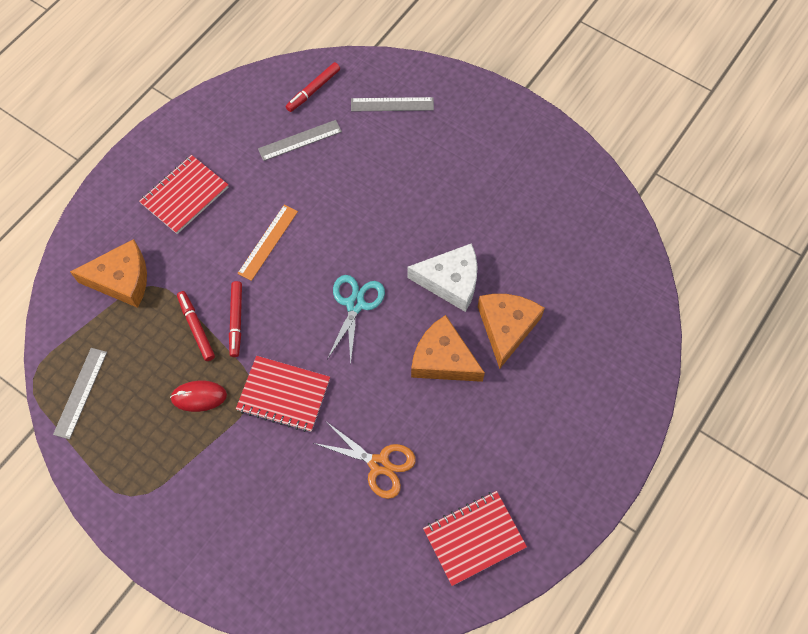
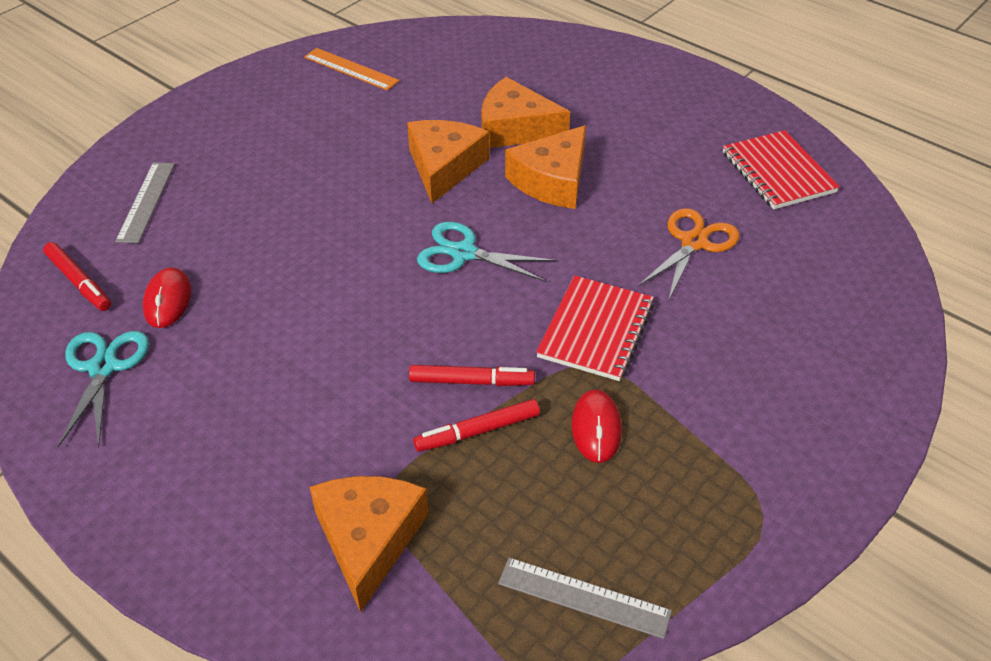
camera: 85 degrees left, 20 degrees down
(185, 195) = (221, 448): red notebook -> none
(243, 123) = (103, 368): none -> turquoise scissors
(268, 242) = (341, 342): orange ruler -> orange ruler (351, 69)
(300, 140) = (167, 300): grey ruler -> red mouse
(450, 281) = (444, 167): white cheese -> orange cheese

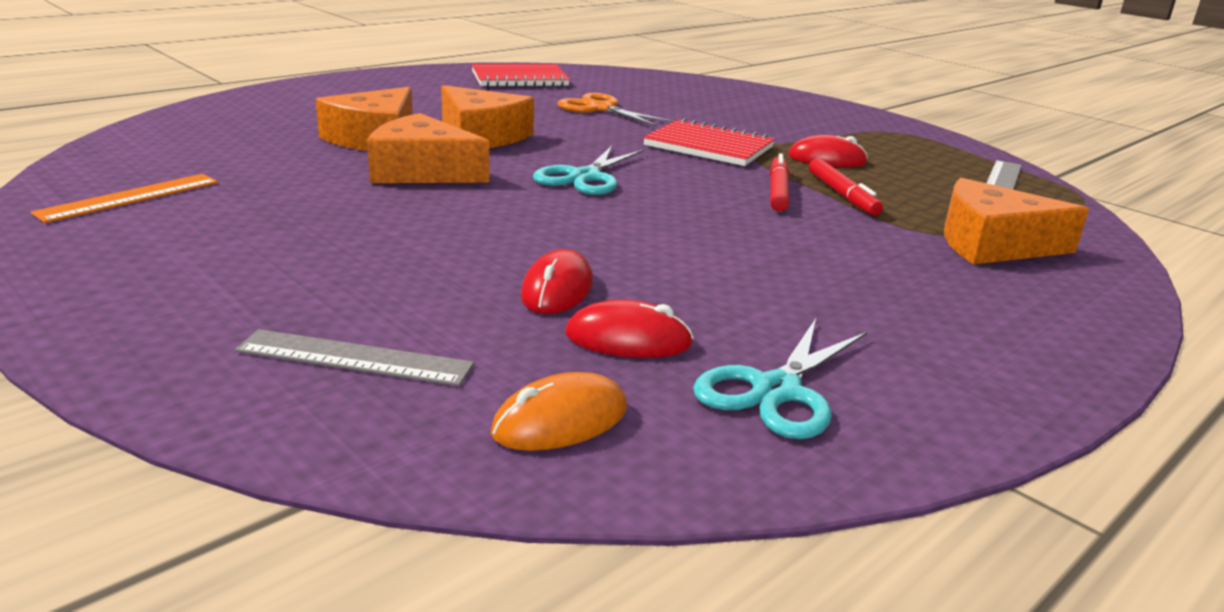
camera: 85 degrees left, 20 degrees down
(79, 282) = (560, 421): red marker -> orange mouse
(103, 368) = (776, 390): turquoise scissors -> turquoise scissors turned 60 degrees counterclockwise
(236, 263) = (557, 289): none -> red mouse

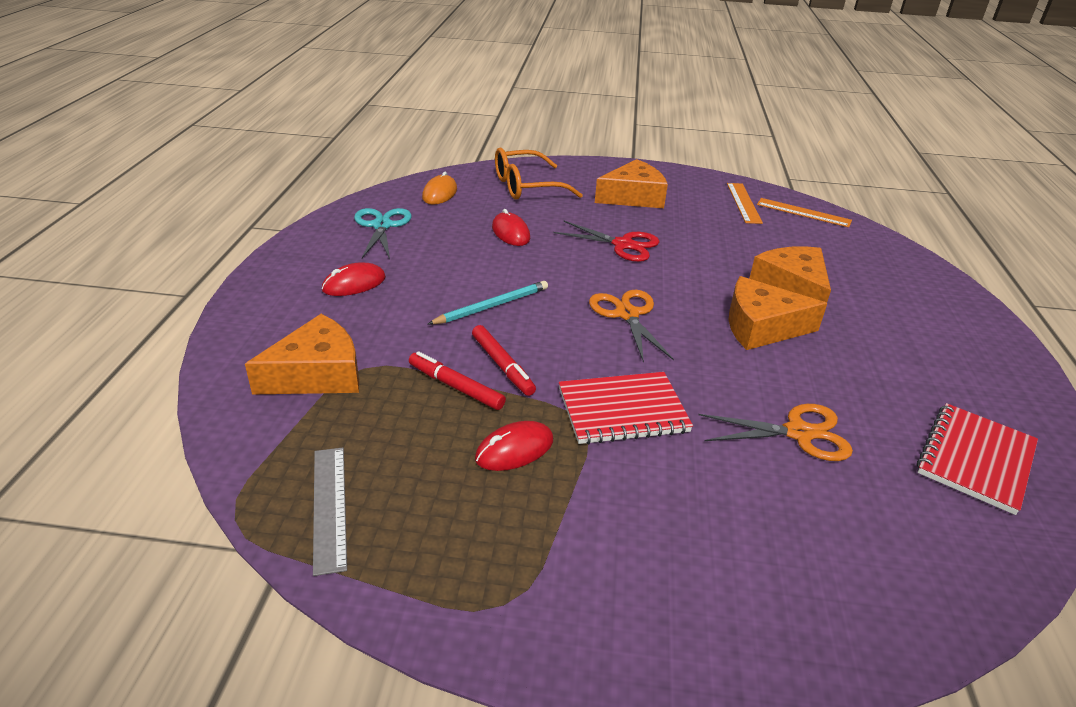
camera: 140 degrees right, 10 degrees up
(113, 165) = (803, 212): none -> orange ruler
(355, 358) = (526, 186): grey ruler -> orange glasses
(422, 171) = (703, 273): orange cheese -> orange cheese (633, 197)
(435, 220) = (623, 245): none -> red scissors
(585, 177) = (627, 314): turquoise scissors -> orange scissors
(628, 339) = (454, 224): red mouse -> red mouse (354, 284)
(725, 228) = (492, 306): none -> turquoise pencil

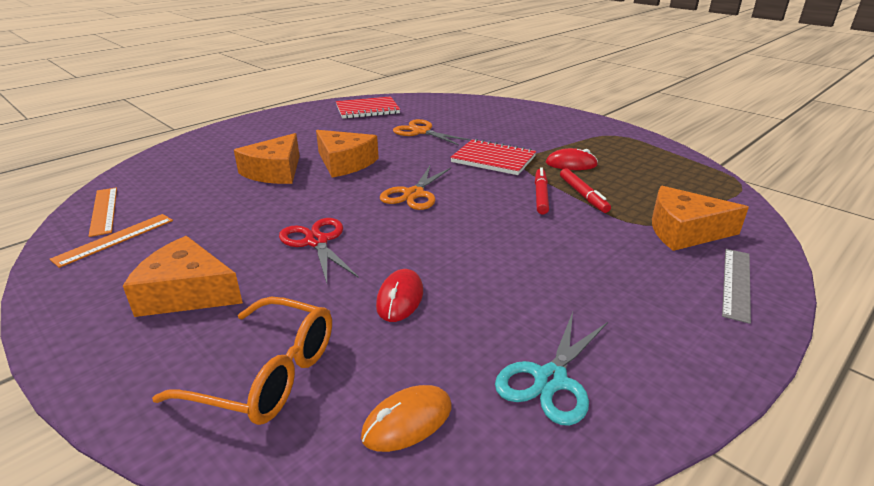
camera: 140 degrees left, 5 degrees down
(329, 507) = (686, 173): grey ruler -> grey ruler (736, 283)
(354, 284) = (628, 298): red mouse -> none
(492, 306) = (508, 232): turquoise pencil -> none

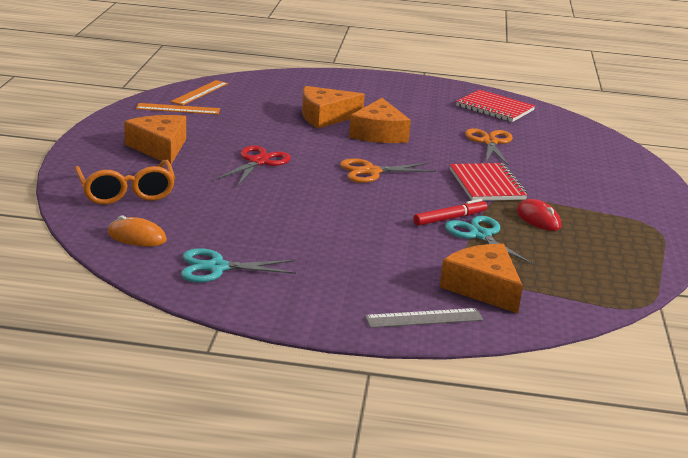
camera: 50 degrees right, 5 degrees down
(400, 298) = (235, 205): red mouse -> none
(583, 195) = (480, 235): red marker -> turquoise scissors

